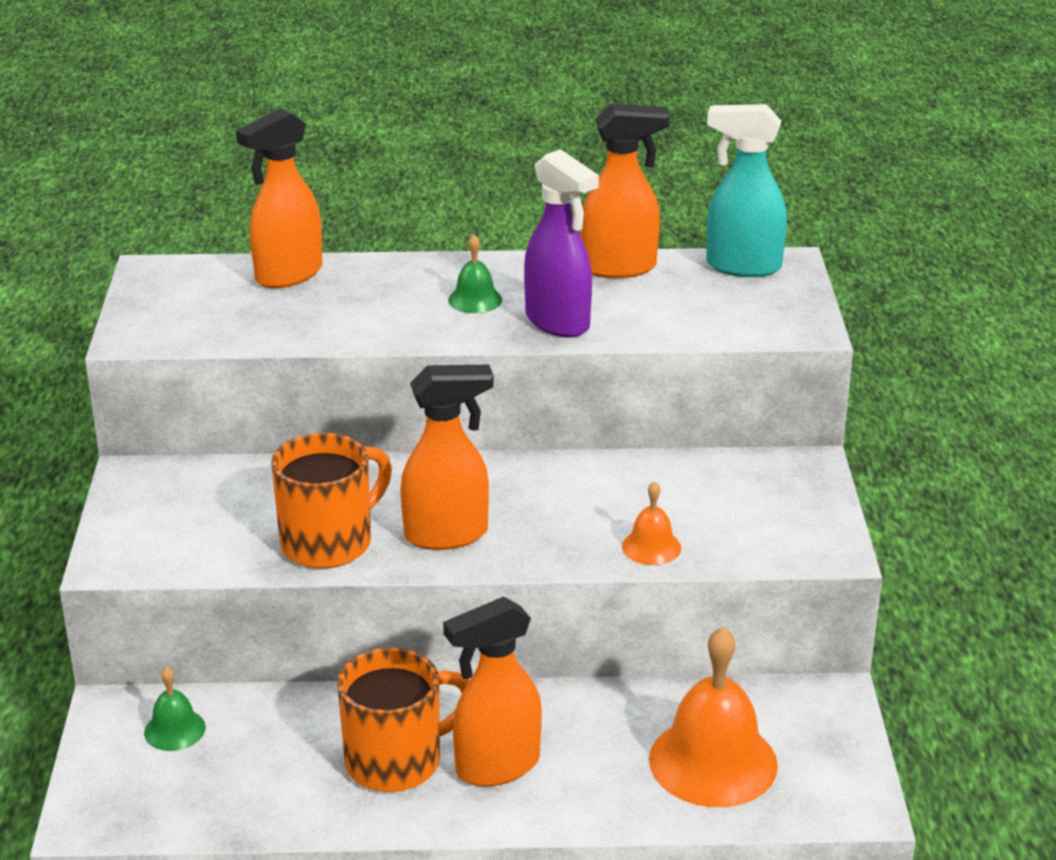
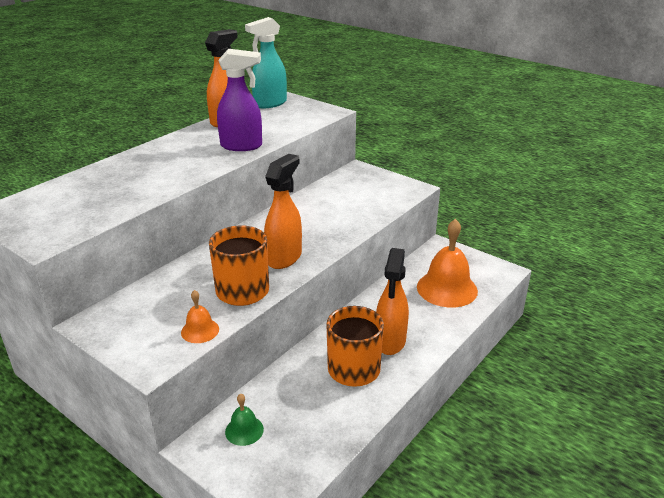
camera: 50 degrees left, 0 degrees up
(288, 275) = (81, 182): orange spray bottle -> none
(475, 299) = (191, 153): green bell -> none
(651, 547) = (361, 218): orange bell -> orange bell (200, 330)

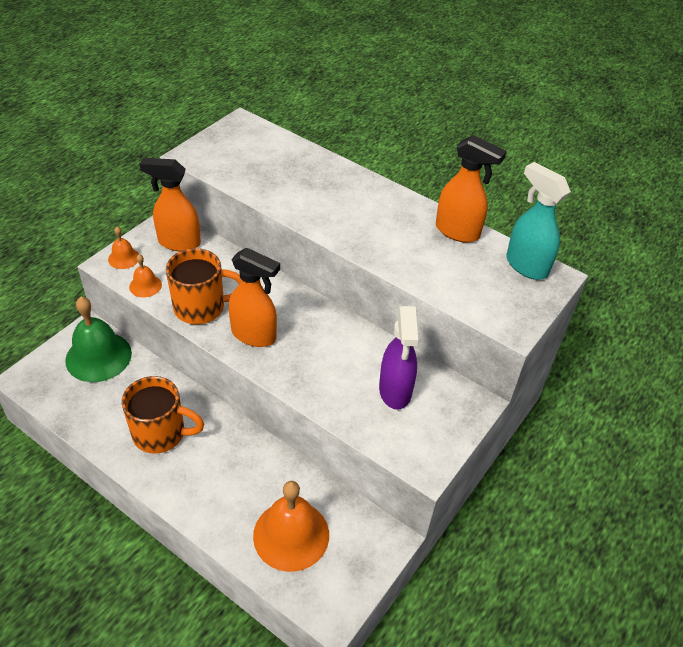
camera: 85 degrees right, 15 degrees up
(145, 352) = (124, 258): none -> orange bell
(242, 146) = (385, 249): purple spray bottle -> purple spray bottle (395, 391)
(244, 430) = (98, 356): green bell -> green bell, size x2.06
(390, 342) = (196, 466): orange spray bottle -> orange spray bottle (178, 242)

